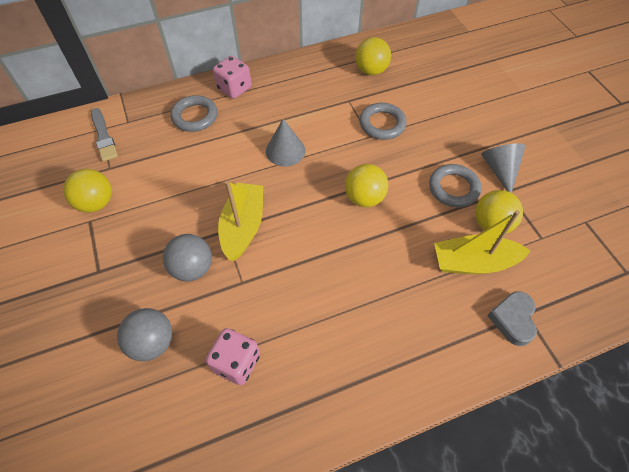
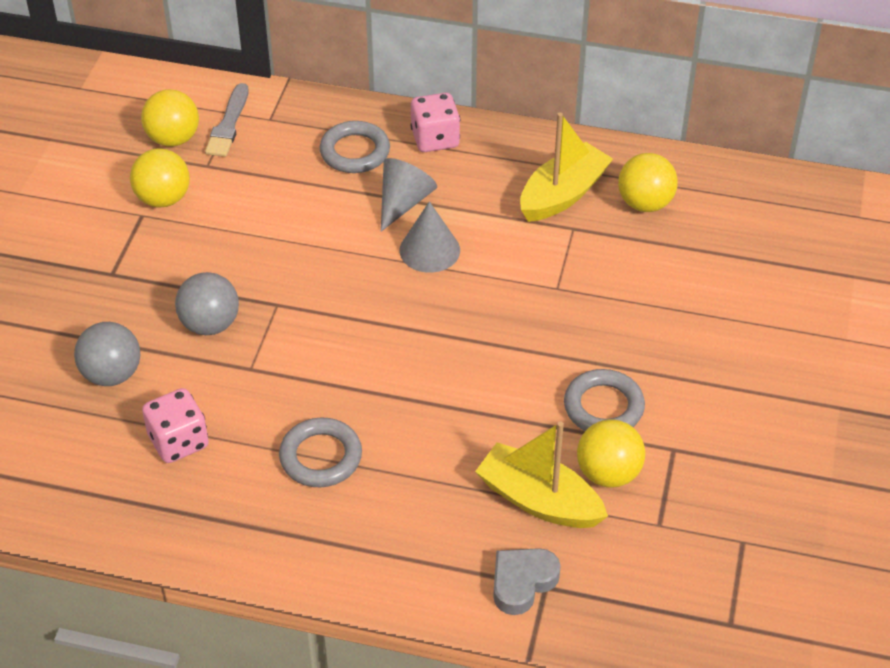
camera: 35 degrees right, 10 degrees down
(243, 226) = (302, 311): yellow boat -> yellow boat (563, 194)
(364, 198) = (475, 357): yellow ball -> yellow ball (173, 139)
(382, 124) = (588, 281): grey ring -> grey ring (321, 457)
(500, 170) = (692, 420): grey cone -> grey cone (403, 202)

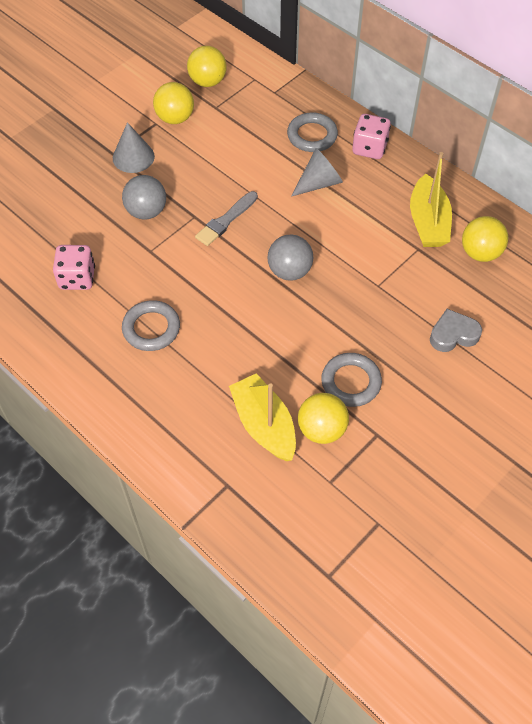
camera: 30 degrees right, 10 degrees up
(112, 374) = (69, 217): grey ball -> grey ball (289, 271)
(228, 124) = (247, 85): grey brush -> grey brush (226, 220)
(429, 250) = (313, 222): grey cone -> grey cone (133, 157)
(522, 582) = (215, 474): grey heart -> grey heart (453, 334)
(563, 194) = (428, 222): yellow boat -> yellow boat turned 105 degrees clockwise

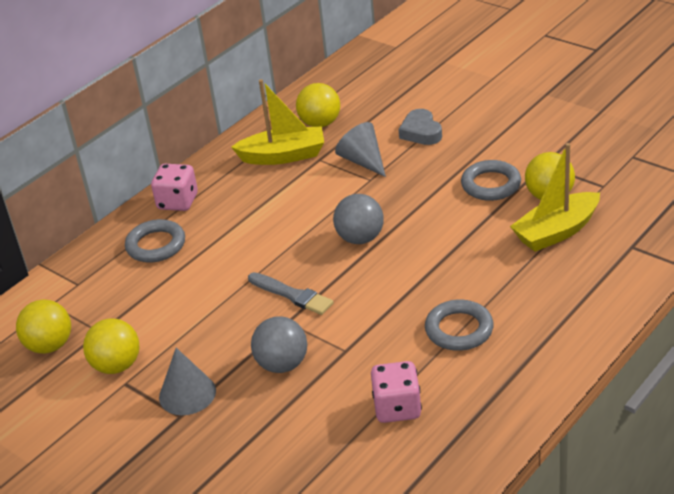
camera: 90 degrees left, 20 degrees down
(319, 183) = (231, 232): grey cone -> grey cone (363, 161)

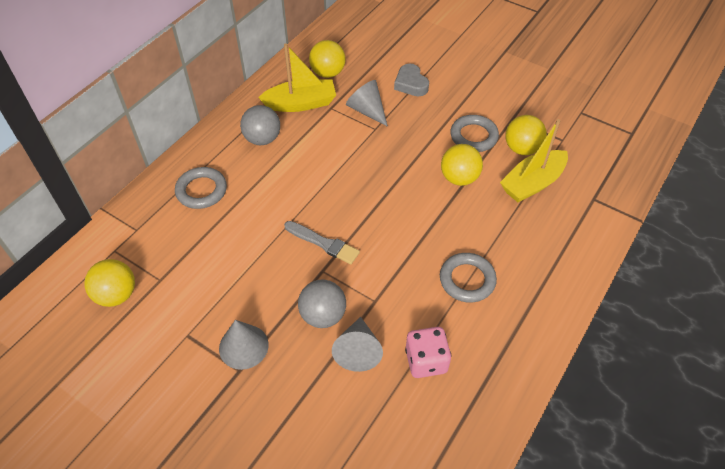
camera: 10 degrees left, 15 degrees up
(117, 365) = (178, 316): yellow ball -> yellow ball (459, 178)
(178, 202) = (216, 147): pink dice -> none
(318, 398) = (358, 351): none -> grey cone
(360, 238) = (374, 187): grey ball -> grey ball (262, 139)

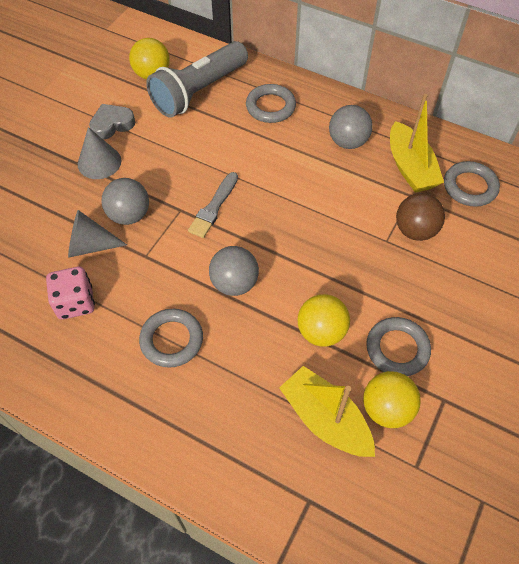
camera: 85 degrees right, 5 degrees up
(160, 250) = (198, 91): none -> grey flashlight
(328, 73) = (470, 187): yellow ball -> grey ring
(367, 110) = (415, 230): grey cone -> brown ball
(410, 232) = (234, 283): none -> grey ball
(411, 84) = (477, 274): grey heart -> grey heart (112, 124)

